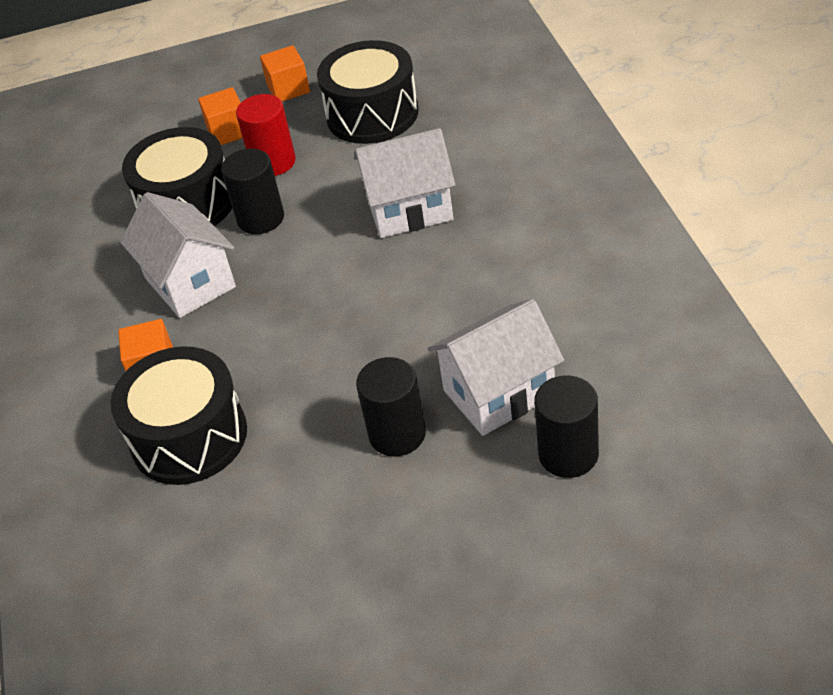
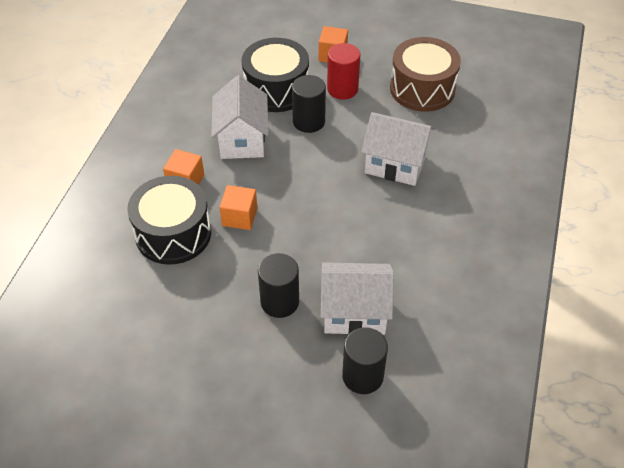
camera: 25 degrees right, 5 degrees up
(288, 89) = (387, 45): orange cube -> orange cube (239, 217)
(372, 114) = (422, 89): black drum -> brown drum

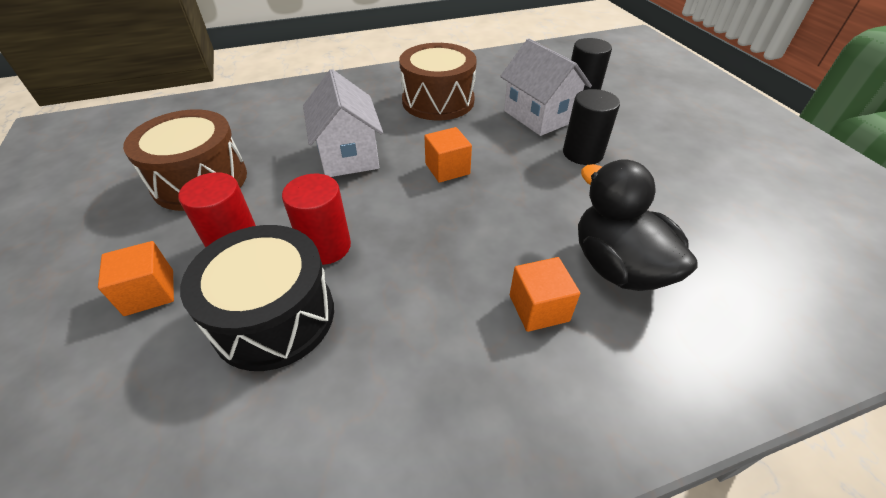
camera: 125 degrees left, 5 degrees down
(173, 233) = (617, 266): black drum -> black duck
(239, 217) = (531, 226): orange cube -> orange cube (447, 169)
(242, 140) = (412, 294): white house -> none
(308, 121) = (326, 246): black cylinder -> red cylinder
(437, 255) = (438, 101): none -> brown drum

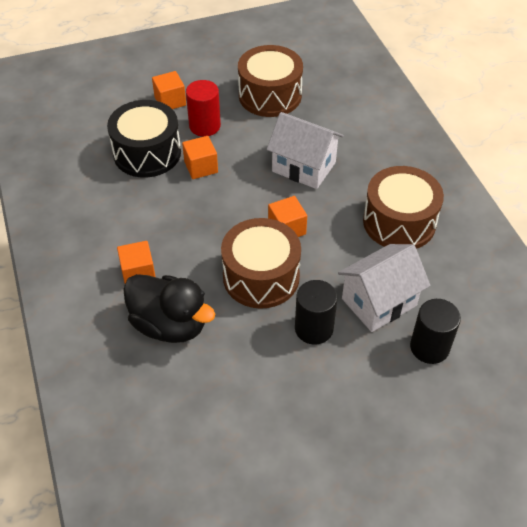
camera: 90 degrees right, 5 degrees up
(326, 246) = (201, 167): red cylinder -> orange cube
(348, 155) = (303, 167): white house -> white house turned 45 degrees clockwise
(522, 188) = (261, 277): none -> brown drum
(617, 266) = (170, 324): black duck -> black duck turned 60 degrees clockwise

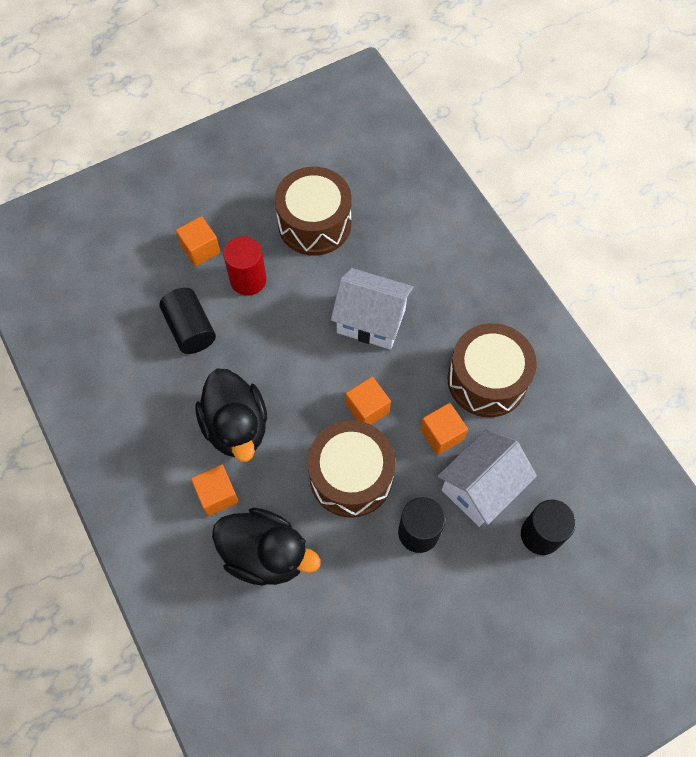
camera: 10 degrees left, 15 degrees up
(147, 153) = (190, 329): black drum -> black cylinder
(168, 226) = (236, 426): none -> black duck
(201, 167) = (256, 339): orange cube -> orange cube (441, 434)

